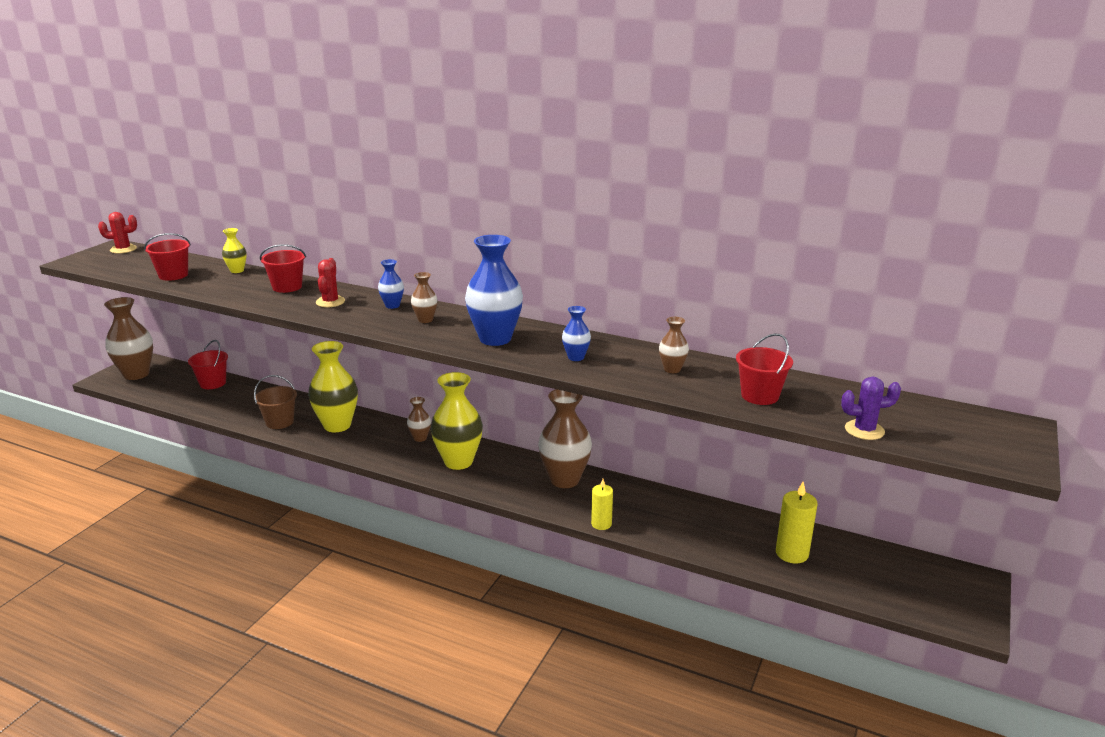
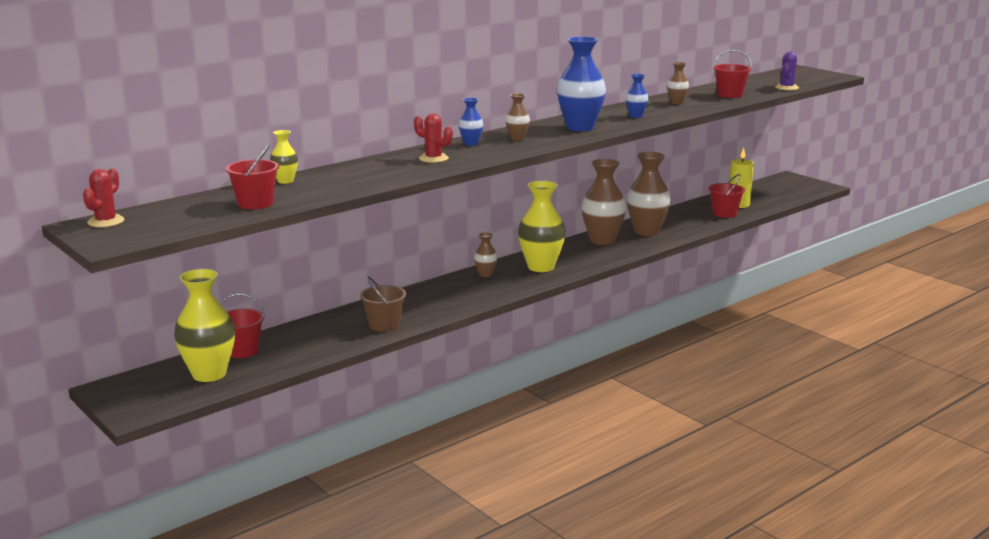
camera: 65 degrees left, 5 degrees down
(136, 374) = (148, 393): brown vase -> brown vase (646, 232)
(287, 287) = (369, 168): red bucket -> red bucket (724, 213)
(337, 425) = (423, 302): yellow vase -> yellow vase (209, 374)
(601, 524) = (669, 240): yellow candle -> none

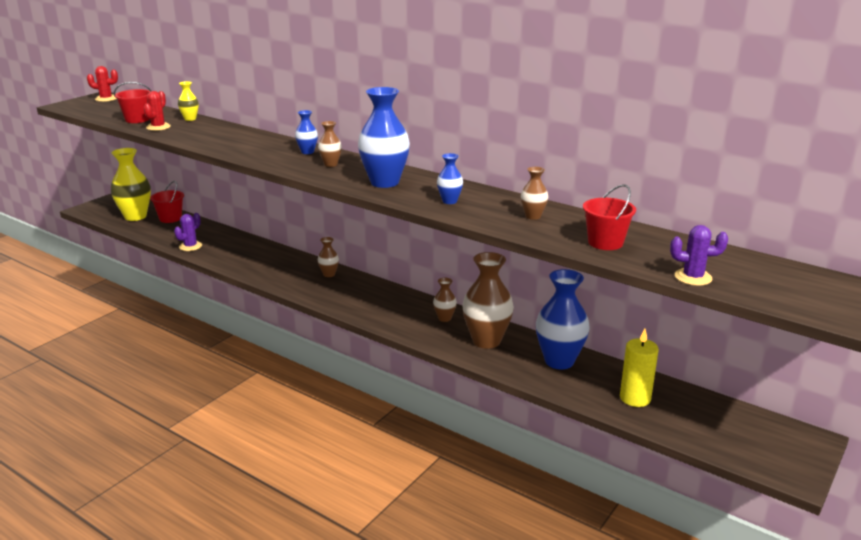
camera: 75 degrees right, 5 degrees up
(354, 338) = (190, 246): none -> purple cactus
(384, 325) = (215, 252): brown bucket -> none
(433, 158) = (256, 146): red cactus -> red cactus (158, 127)
(541, 267) = (356, 295): yellow vase -> none
(602, 240) = (444, 318): brown vase -> brown vase, size x0.49
(684, 216) = (559, 361): none -> blue vase
(724, 213) = (588, 389): red bucket -> none

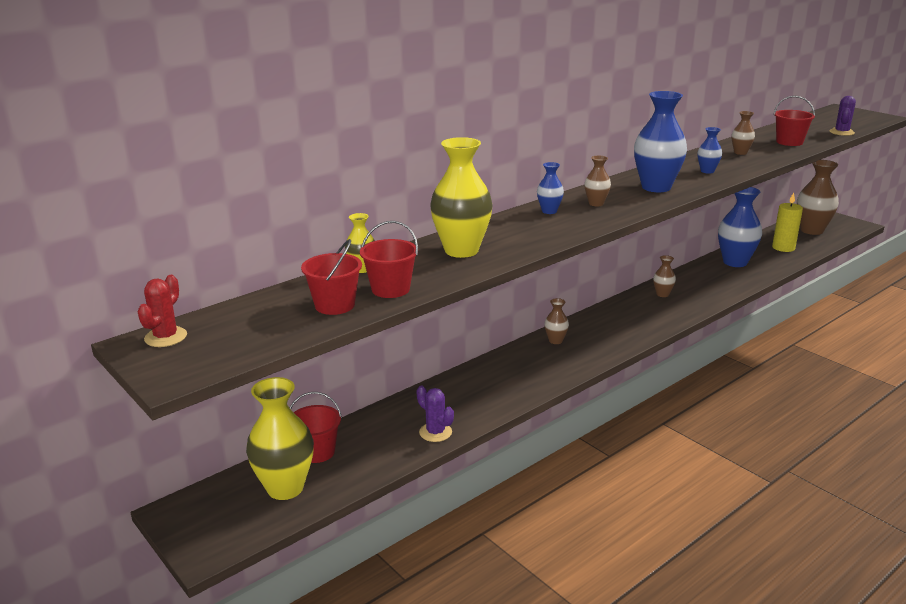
camera: 75 degrees left, 0 degrees up
(158, 127) = (390, 289): red cactus -> red bucket
(221, 136) = (461, 250): none -> yellow vase
(486, 341) = (703, 283): brown vase -> brown vase (811, 230)

